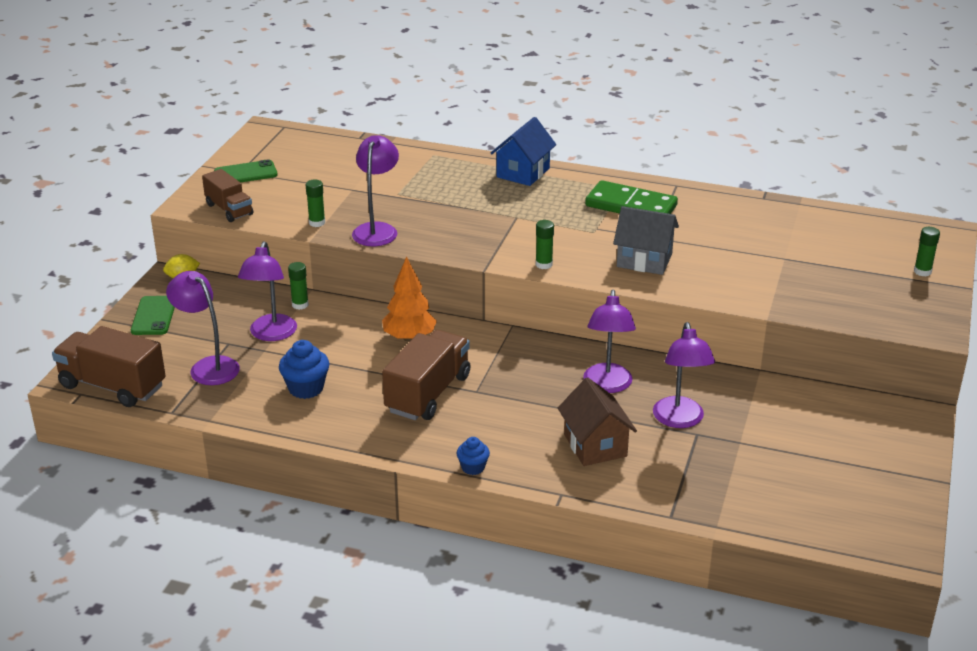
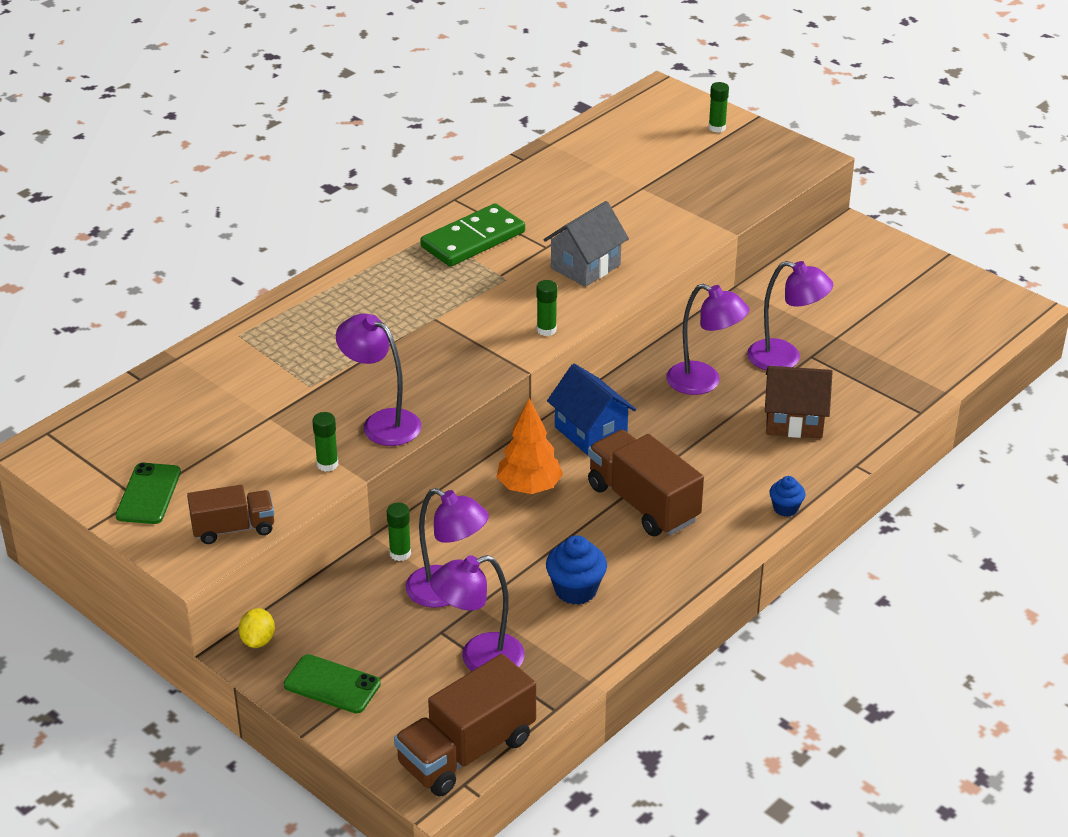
camera: 65 degrees left, 5 degrees up
(523, 173) = (340, 285): blue house -> blue house (590, 432)

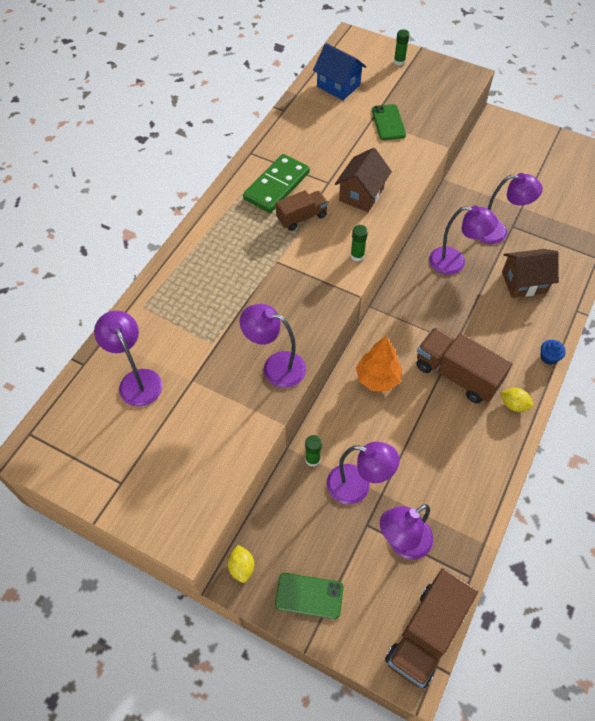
camera: 15 degrees left, 20 degrees up
(148, 494) = (128, 477): green phone -> green phone (388, 122)
(200, 405) = (137, 380): none -> purple lamp
(233, 528) = (204, 496): brown truck -> brown truck (301, 217)
(327, 464) = (251, 415): green glue stick -> none
(575, 590) = (443, 463): blue cupcake -> none
(585, 266) = (361, 194): grey house -> brown house
(590, 432) = (399, 321): blue house -> blue house (338, 86)
(707, 549) = (513, 405): none -> yellow lemon

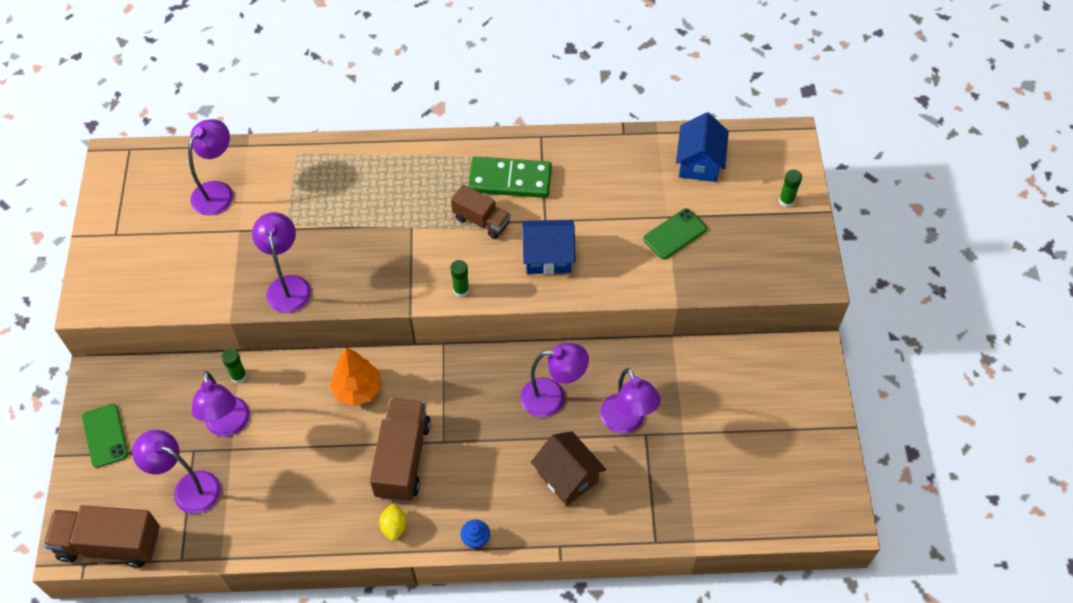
camera: 60 degrees right, 0 degrees up
(241, 567) = (108, 372): yellow lemon -> none
(361, 194) = (548, 257): brown house -> blue house
(455, 262) = (552, 397): purple lamp -> purple lamp turned 75 degrees counterclockwise

